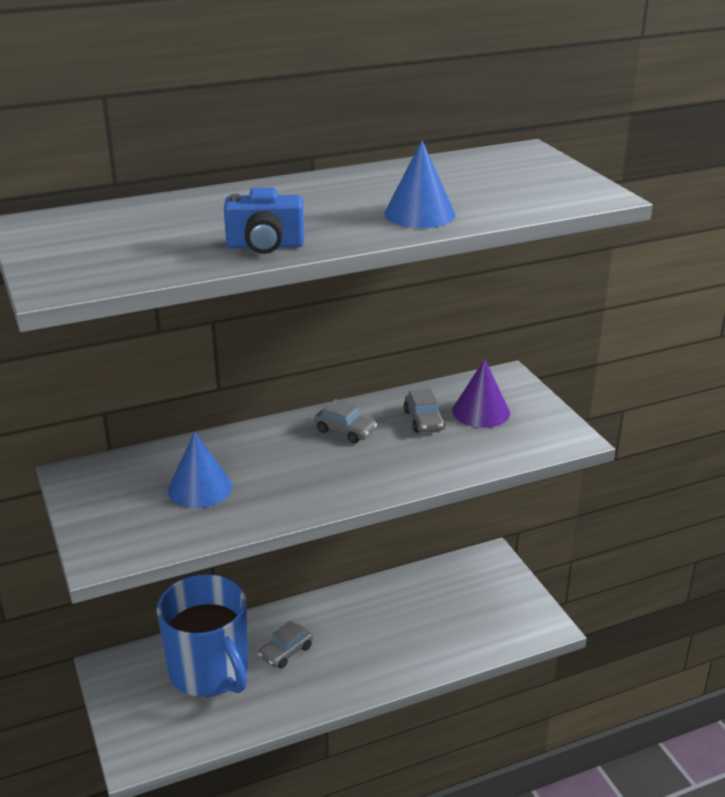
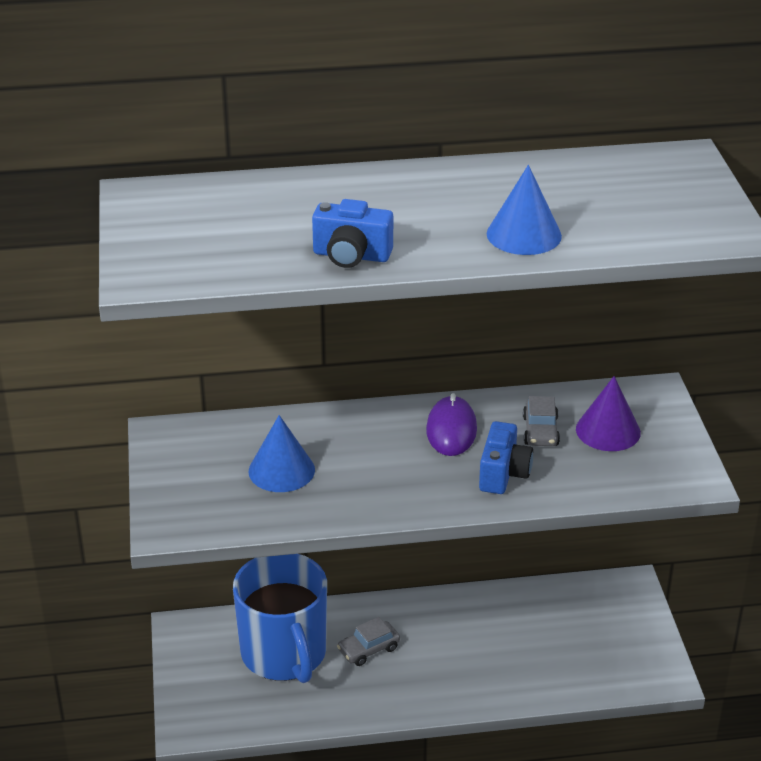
camera: 15 degrees right, 5 degrees up
(345, 431) = (451, 430): grey car -> purple mouse
(405, 459) = (503, 474): none -> blue camera

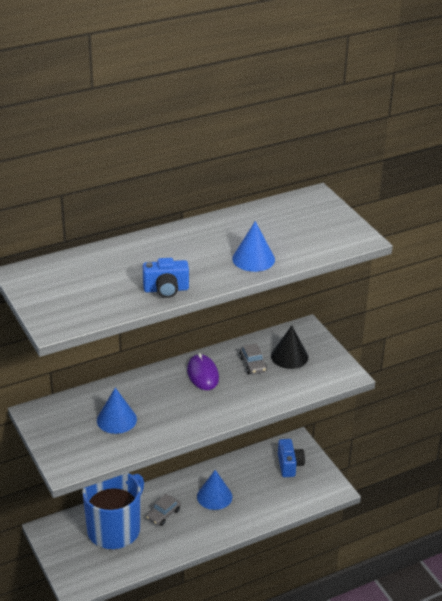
camera: 20 degrees left, 0 degrees up
(284, 654) = (115, 529): blue mug -> blue mug turned 105 degrees counterclockwise
(461, 640) = (214, 496): none -> blue cone
(503, 474) = (243, 394): blue camera -> blue camera (289, 465)
(608, 430) = (289, 356): purple cone -> black cone

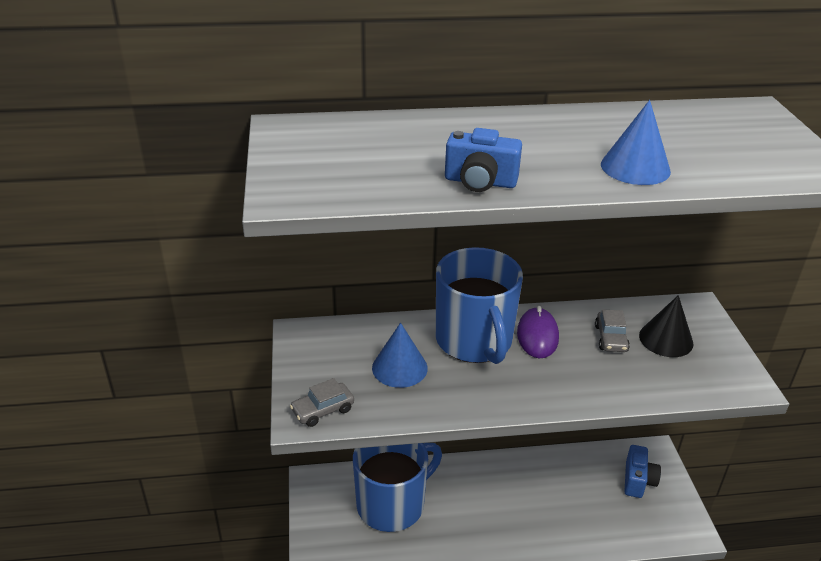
camera: 20 degrees right, 0 degrees up
(161, 388) = (474, 341): none -> blue mug
(163, 514) = (457, 502): grey car -> grey car (322, 410)
(214, 496) = (529, 496): blue cone -> none

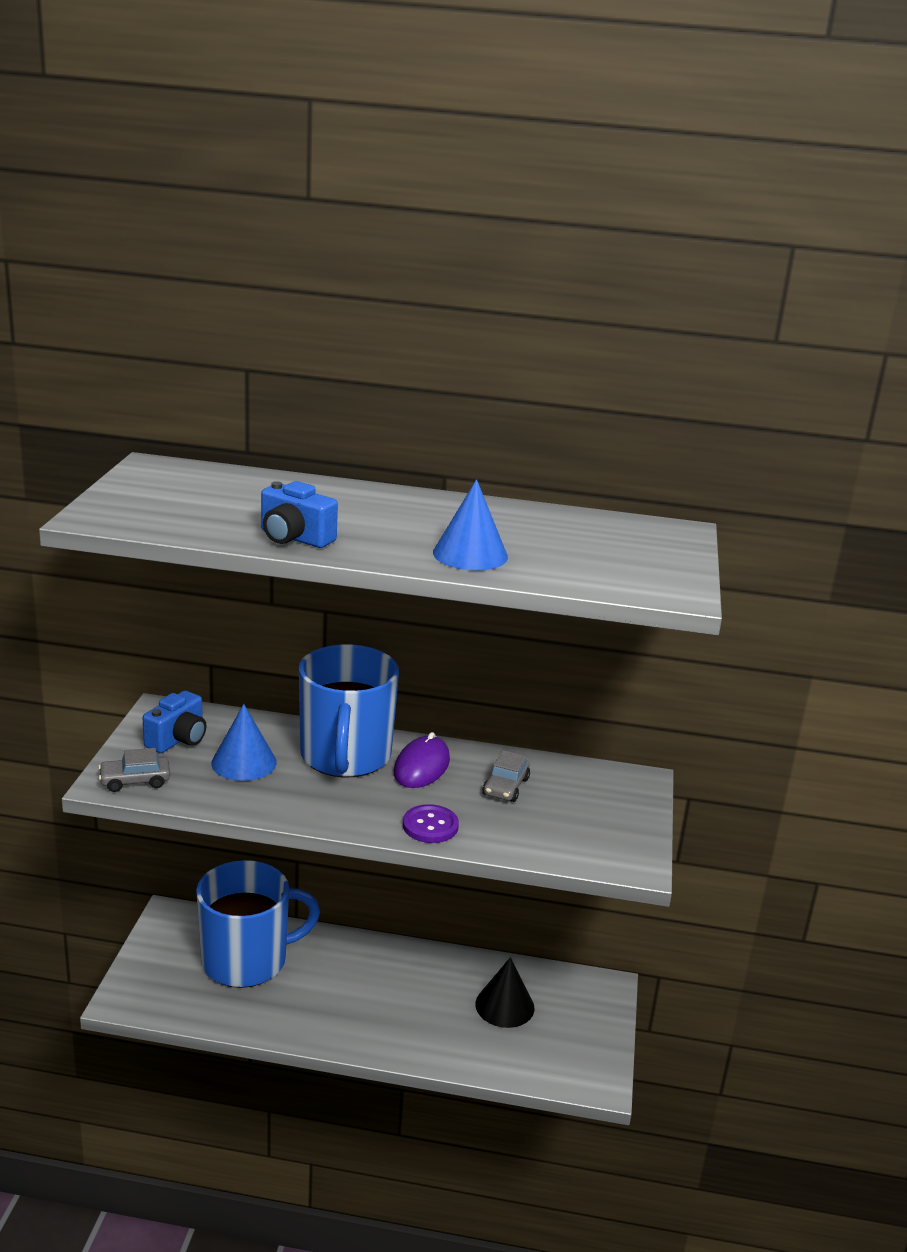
camera: 15 degrees right, 10 degrees down
(581, 390) = (430, 826): none -> purple button
(638, 480) = (563, 1011): blue camera -> blue camera (178, 739)
(666, 339) = (572, 801): black cone -> black cone (504, 1005)

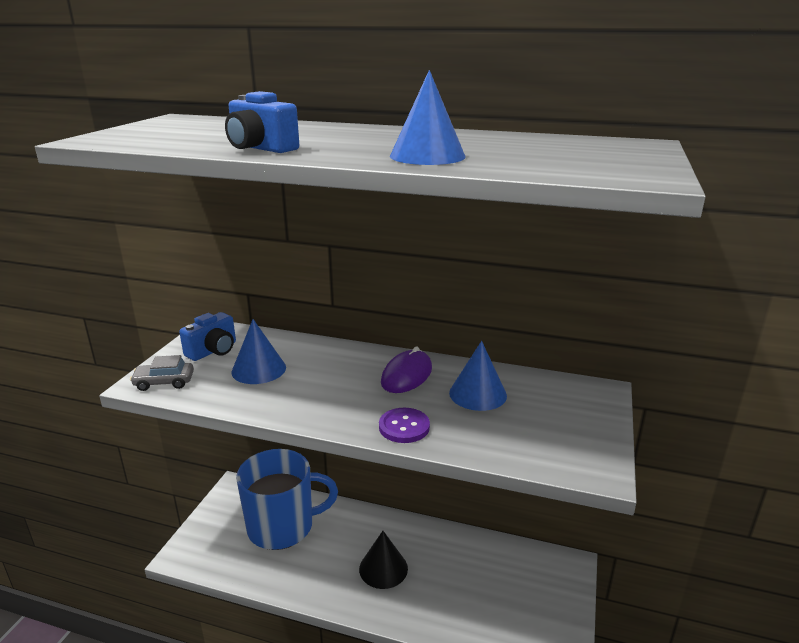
camera: 10 degrees right, 0 degrees up
(345, 756) = (344, 366): blue mug -> none
(504, 1005) = (483, 577): black cone -> black cone (383, 568)
(505, 787) = (478, 394): grey car -> blue cone

